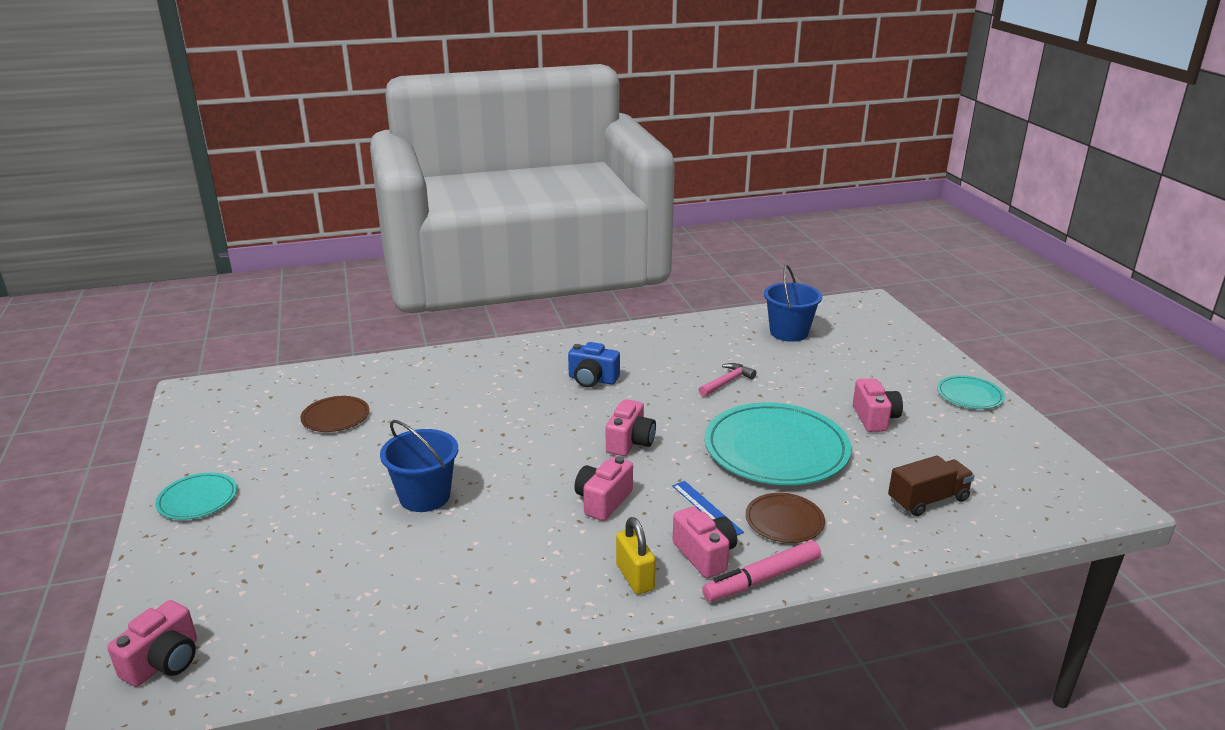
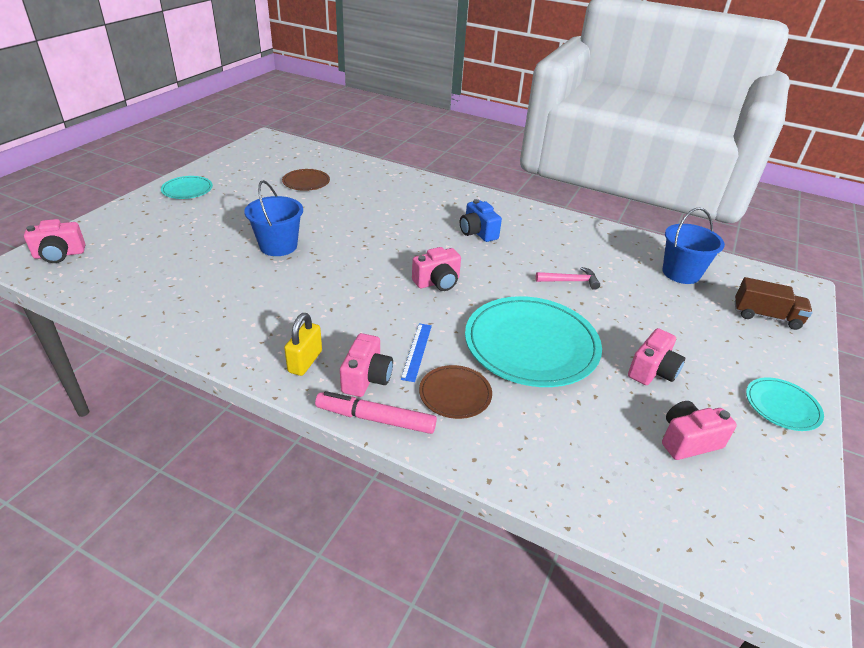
camera: 40 degrees right, 10 degrees up
(603, 501) = (363, 306): pink camera -> pink camera (688, 441)
(927, 500) = (595, 457): brown truck -> brown truck (766, 316)

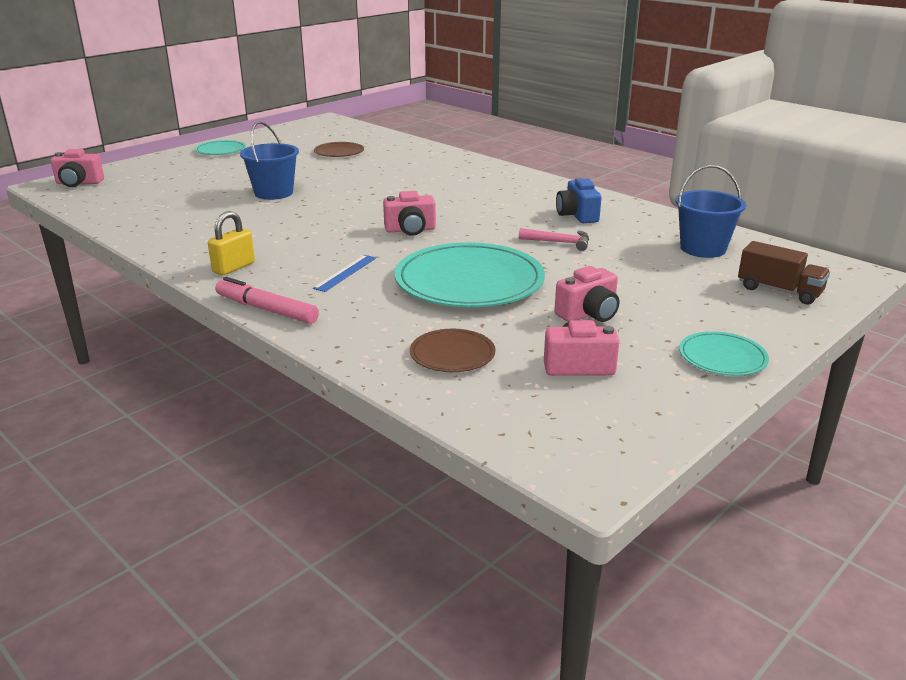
camera: 20 degrees right, 10 degrees down
(366, 378) = (281, 284): pink camera -> none
(455, 394) = (357, 304): brown plate -> brown plate (452, 354)
(477, 232) = (488, 199): blue camera -> blue camera (577, 215)

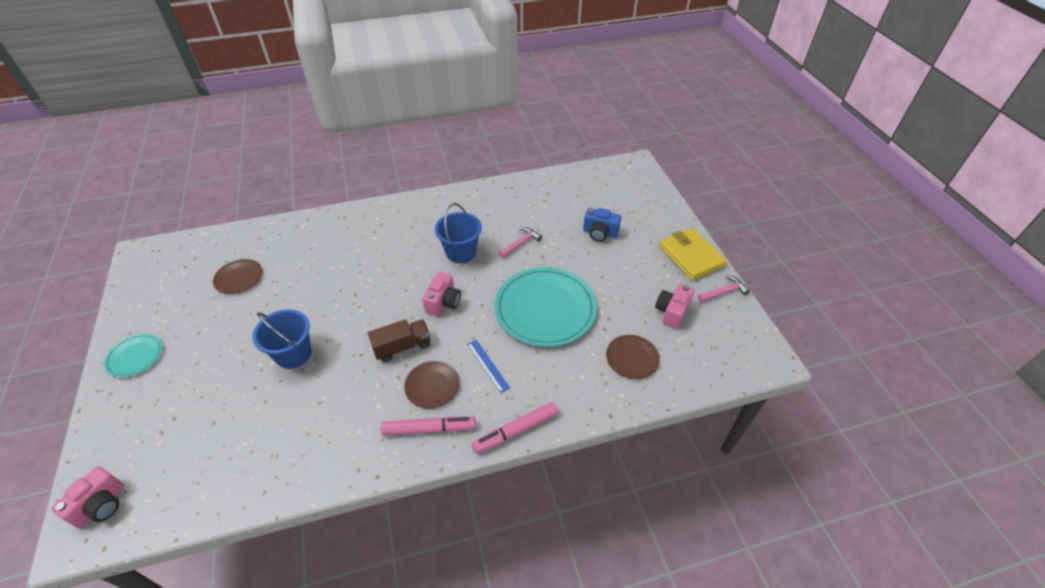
camera: 60 degrees left, 20 degrees up
(234, 267) = (429, 429): yellow padlock -> pink marker
(290, 254) = (432, 385): none -> brown plate
(577, 215) = (488, 216): blue camera -> blue camera (600, 233)
(588, 314) = (619, 279): pink camera -> none
(686, 402) = (724, 292): none -> pink hammer
(703, 248) = (572, 194): blue bucket -> blue bucket (461, 252)
(722, 357) = (691, 256): turquoise plate -> yellow wallet
(779, 291) = (638, 198): brown truck -> brown truck (402, 347)

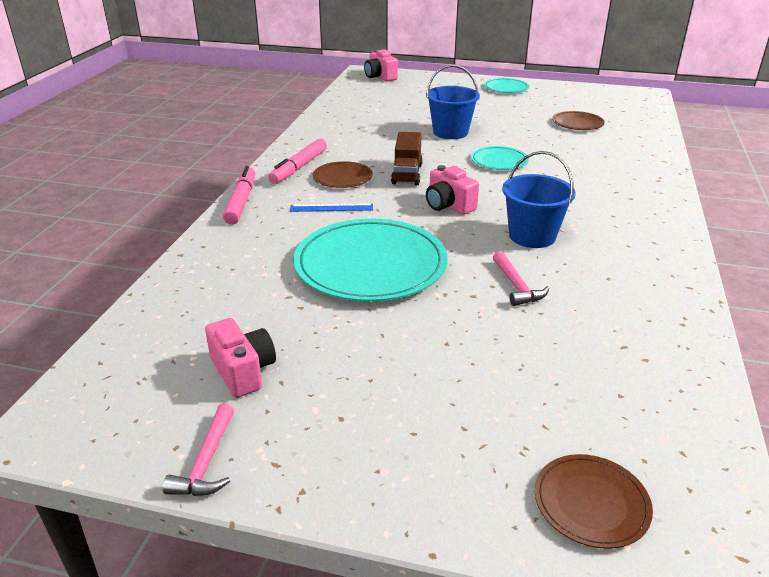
camera: 120 degrees right, 15 degrees down
(348, 301) = (499, 161): none -> turquoise plate
(600, 233) = (485, 376): blue camera -> none
(632, 358) = (222, 298): brown plate -> brown plate (591, 503)
(691, 256) = (328, 470): yellow wallet -> none

